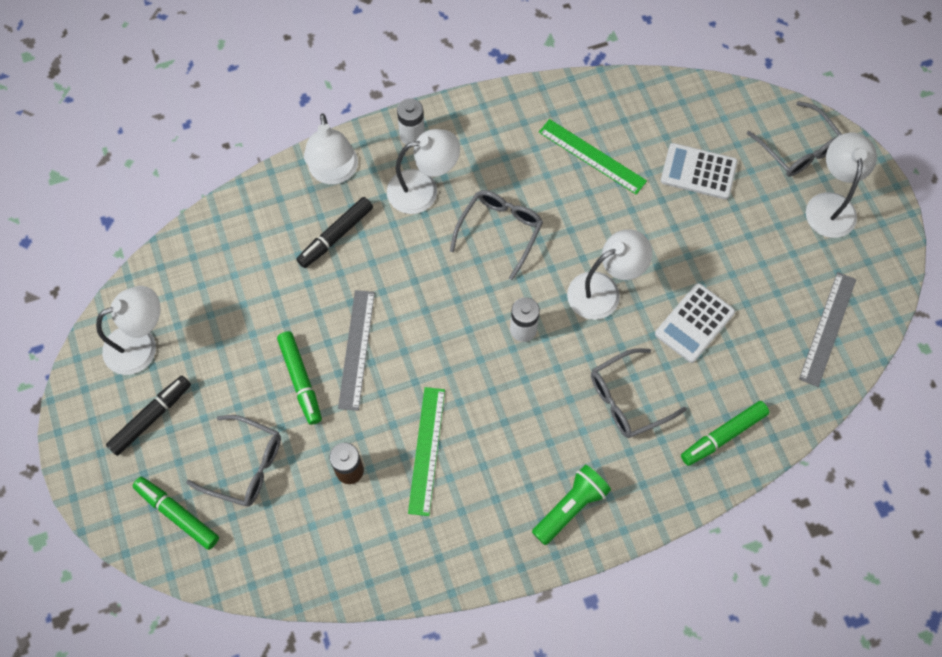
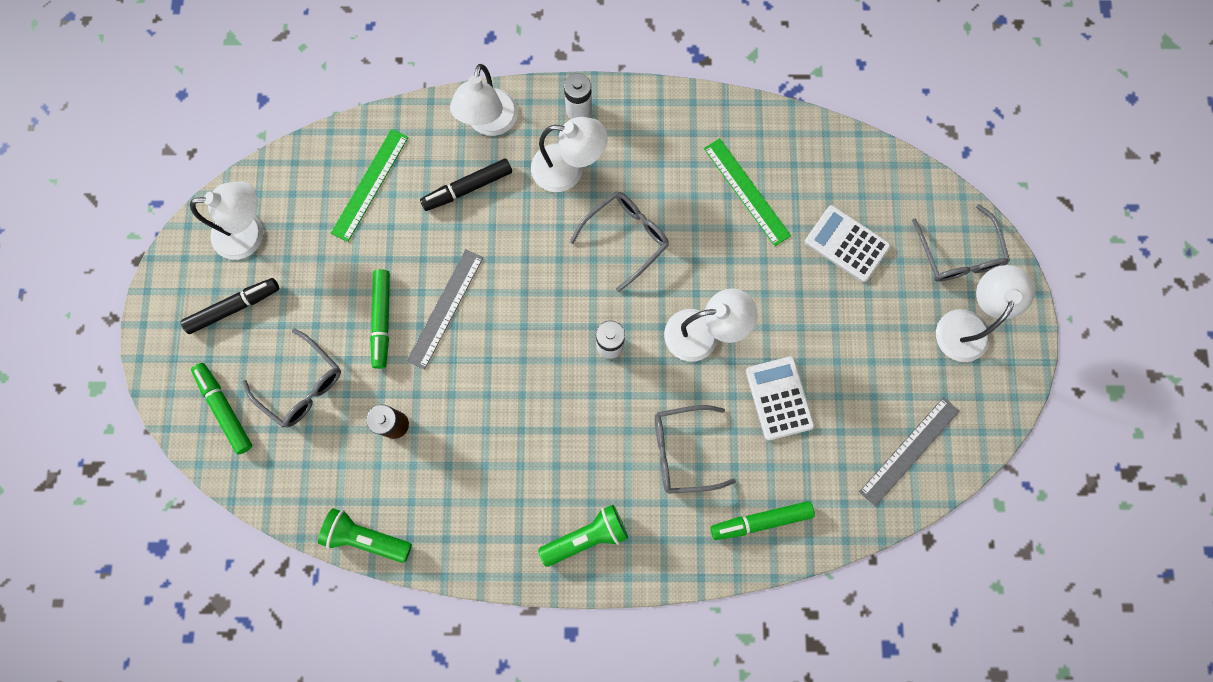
camera: 20 degrees right, 10 degrees up
(362, 584) = (366, 537): none -> green flashlight
(426, 450) = (473, 431): green ruler -> green ruler (370, 184)
(694, 323) = (779, 398): white calculator -> white calculator turned 105 degrees clockwise

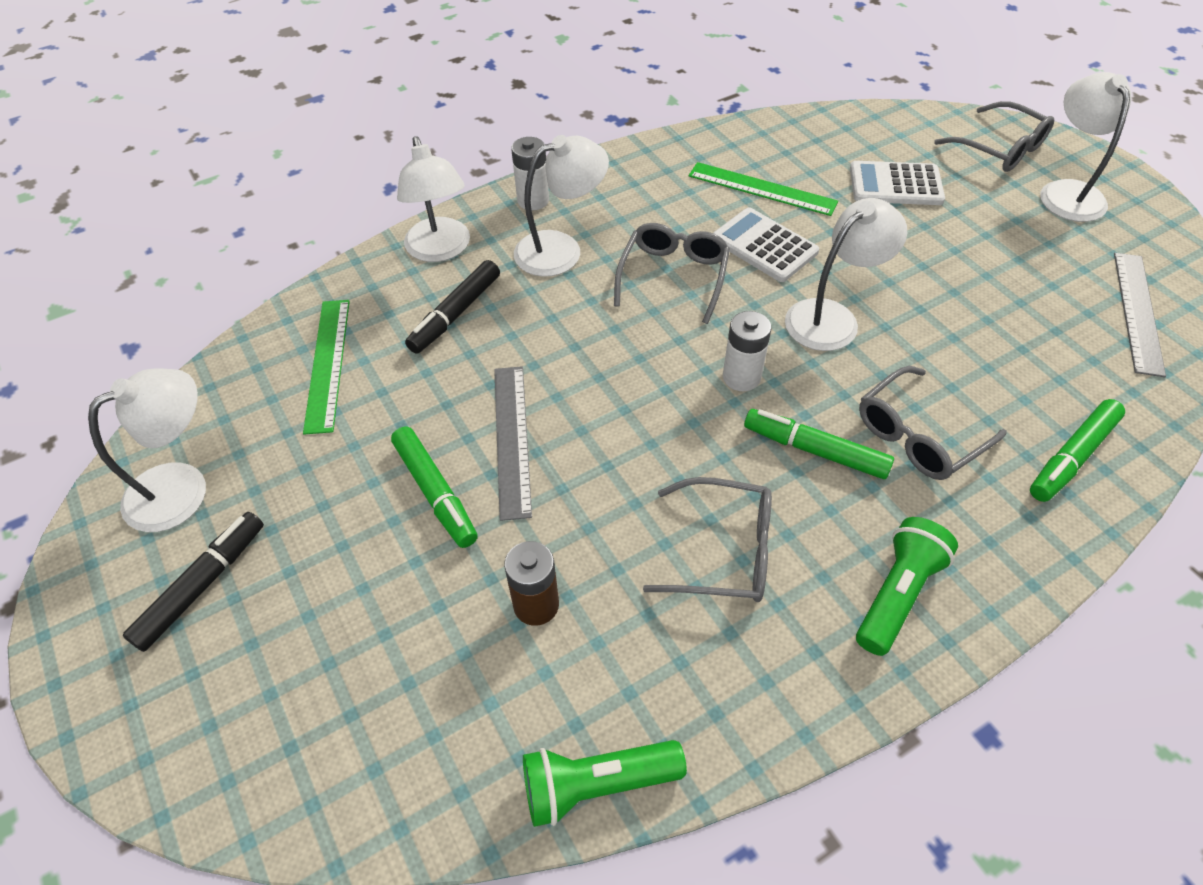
camera: 30 degrees left, 25 degrees down
(225, 409) = (254, 730): green marker -> green marker (815, 450)
(302, 385) = (364, 629): grey glasses -> grey glasses (723, 551)
(779, 398) = (966, 333): white calculator -> white calculator (764, 246)

